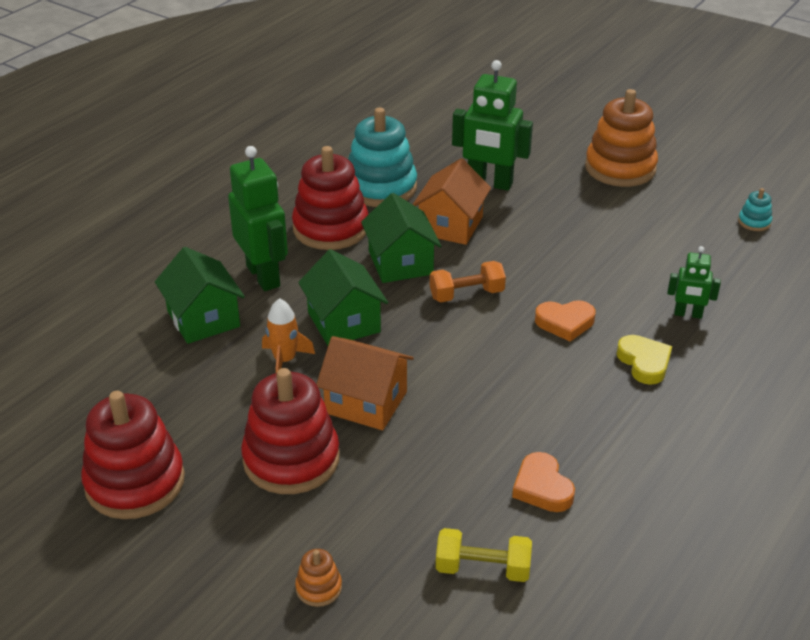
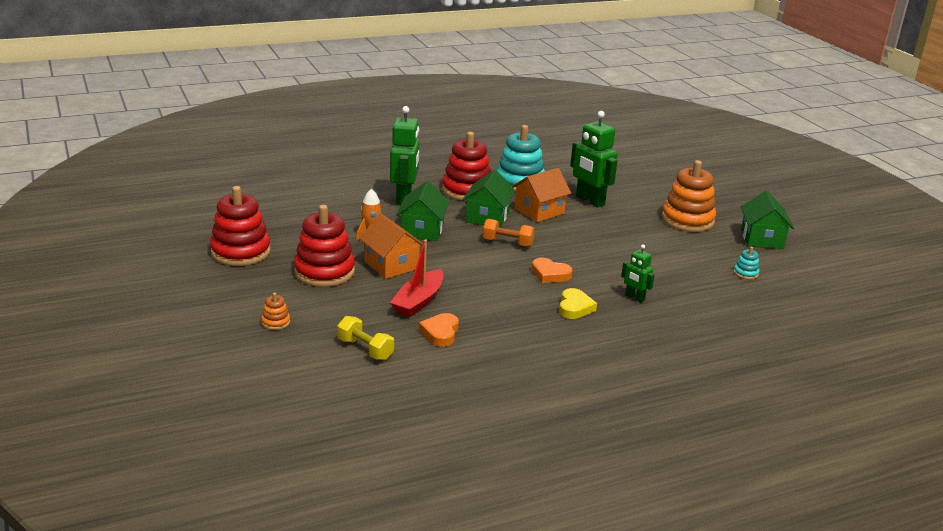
camera: 30 degrees right, 10 degrees down
(203, 319) = (351, 204): green house -> green house (762, 239)
(463, 448) = (418, 301): none -> red boat

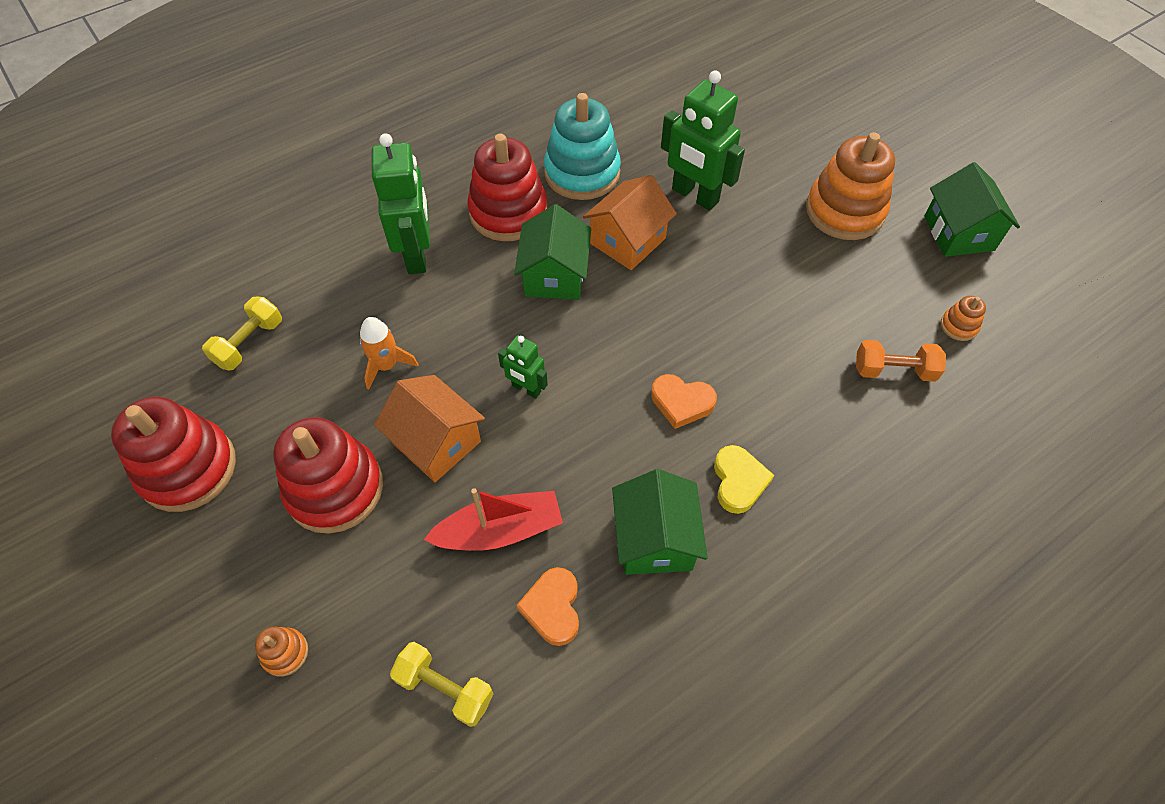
camera: 10 degrees left, 30 degrees up
(291, 214) = (249, 343): none -> yellow dumbbell
(418, 301) = (500, 530): red boat -> red boat turned 120 degrees counterclockwise
(422, 230) = (464, 335): green house -> green house (655, 539)
(507, 242) = (600, 335): orange dumbbell -> orange dumbbell (893, 370)
(634, 297) = (819, 431): green robot -> green robot (526, 389)
(745, 273) = (958, 326): turquoise stacking toy -> orange stacking toy

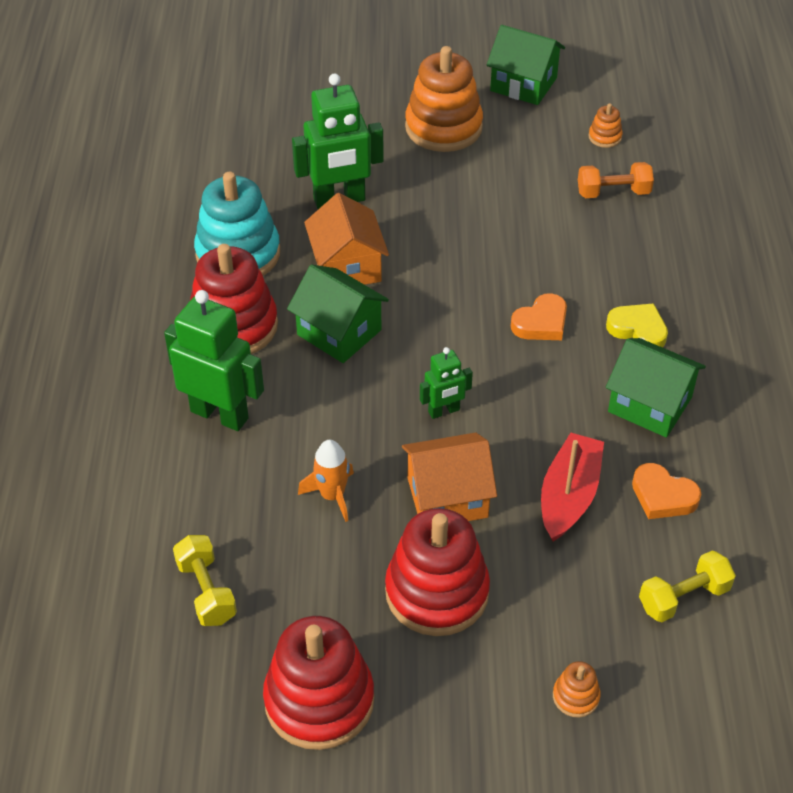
camera: 55 degrees left, 10 degrees down
(893, 370) = (613, 192): orange dumbbell -> orange dumbbell turned 45 degrees clockwise

